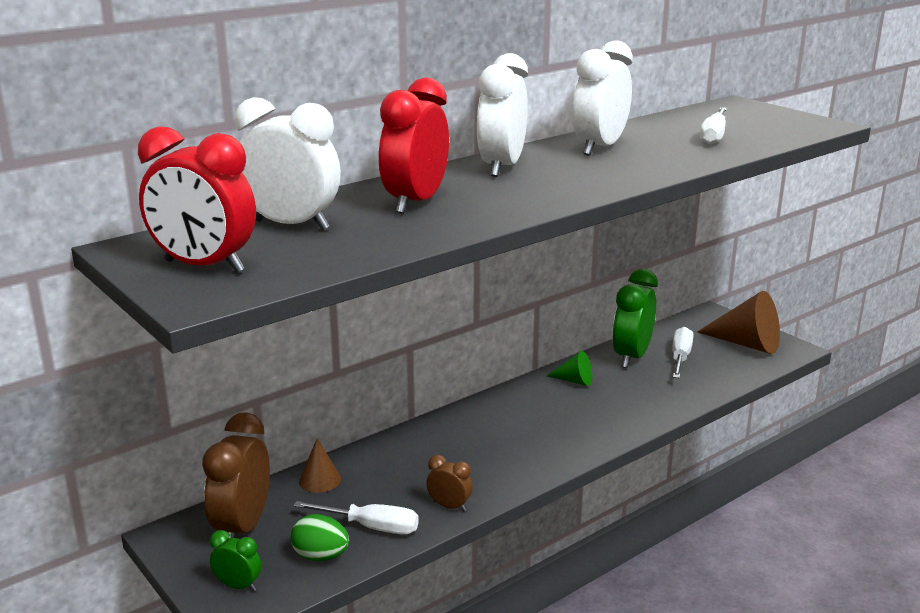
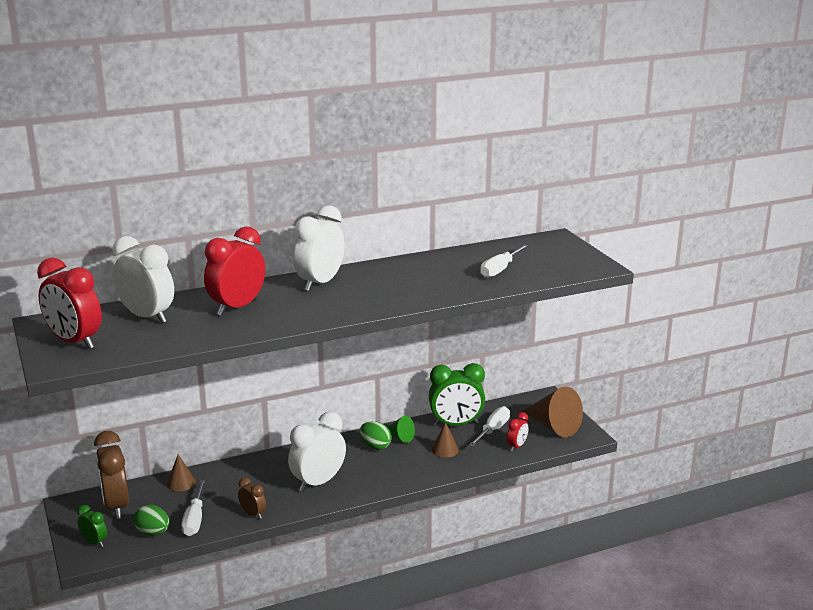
camera: 15 degrees right, 0 degrees up
(242, 527) = (116, 506): brown clock -> brown clock turned 45 degrees counterclockwise
(371, 527) = (195, 519): white screwdriver -> white screwdriver turned 60 degrees clockwise
(552, 395) = (375, 446): none -> green egg
(599, 148) = (405, 272): white clock -> white clock (318, 482)
(631, 357) = (456, 424): green clock -> green clock turned 135 degrees counterclockwise
(641, 388) = (445, 450): none -> brown cone
(723, 372) = (517, 446): none -> red clock

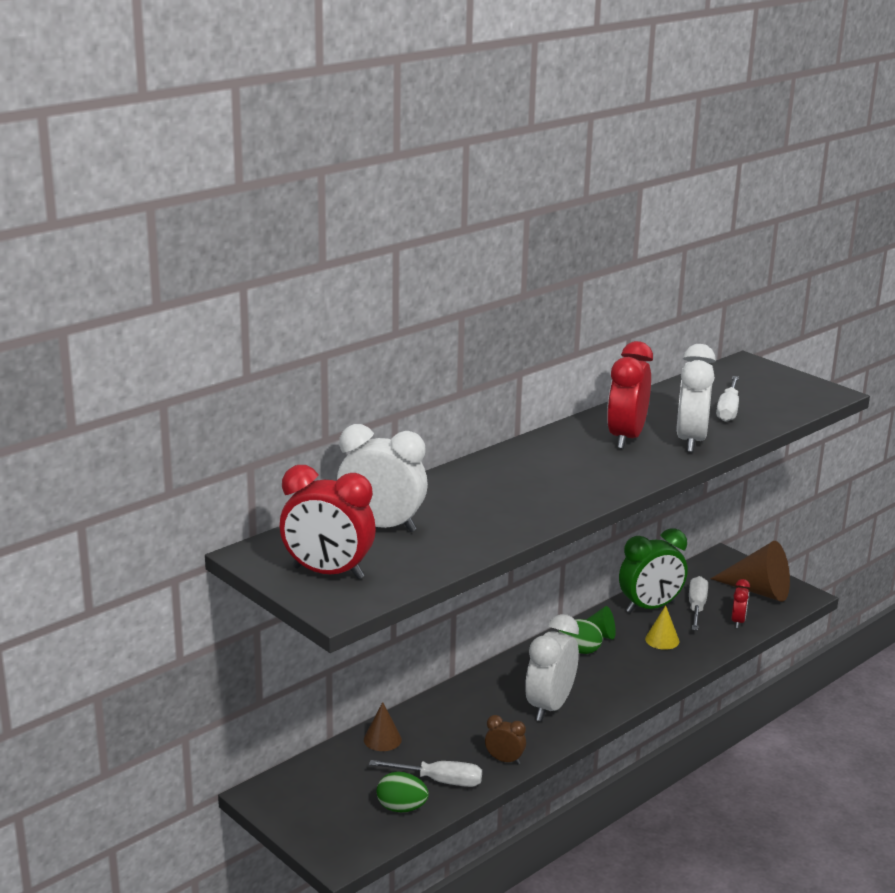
camera: 20 degrees left, 0 degrees up
(94, 542) = (337, 836): green clock -> none
(116, 506) = (325, 785): brown clock -> none
(195, 519) = (439, 781): white screwdriver -> white screwdriver turned 60 degrees counterclockwise
(237, 307) = (479, 498): red clock -> red clock (626, 438)
(320, 283) = (543, 454): white clock -> white clock (690, 441)
(445, 450) = (662, 640): brown cone -> yellow cone

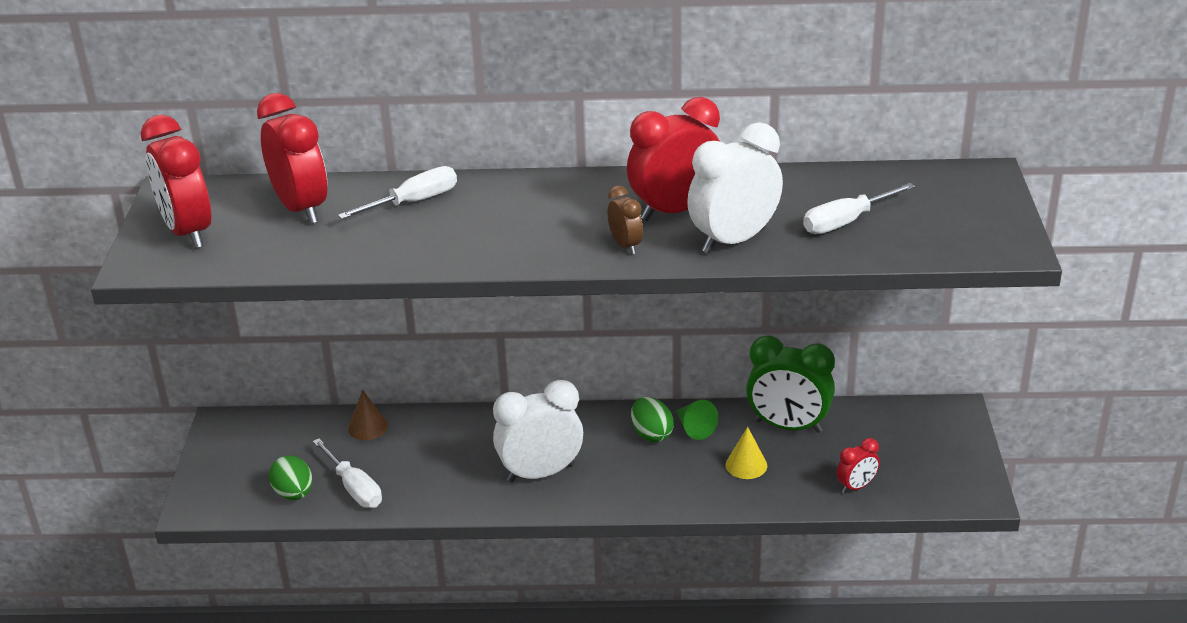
camera: 45 degrees right, 10 degrees up
(382, 526) = (301, 208): white clock -> red clock
(504, 760) = (429, 500): brown clock -> brown clock (625, 245)
(696, 607) = (837, 450): white screwdriver -> white screwdriver (413, 202)
(758, 591) = (935, 466): brown cone -> none

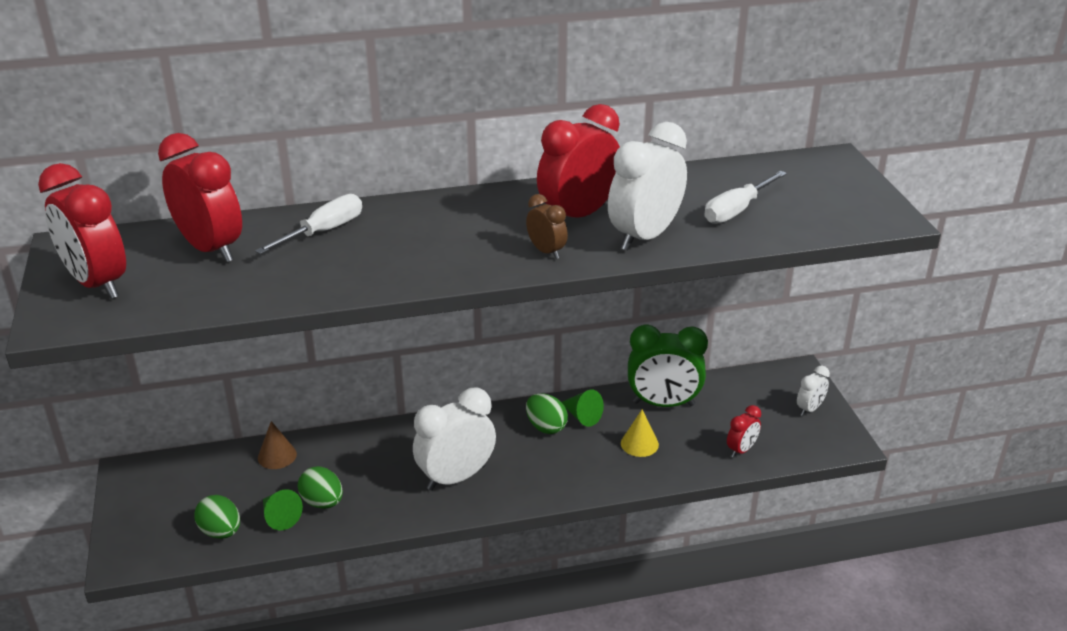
camera: 15 degrees left, 0 degrees up
(354, 488) = (280, 517): white screwdriver -> green cone
(399, 479) = (322, 502): none -> green egg
(952, 453) = (809, 409): none -> white clock

